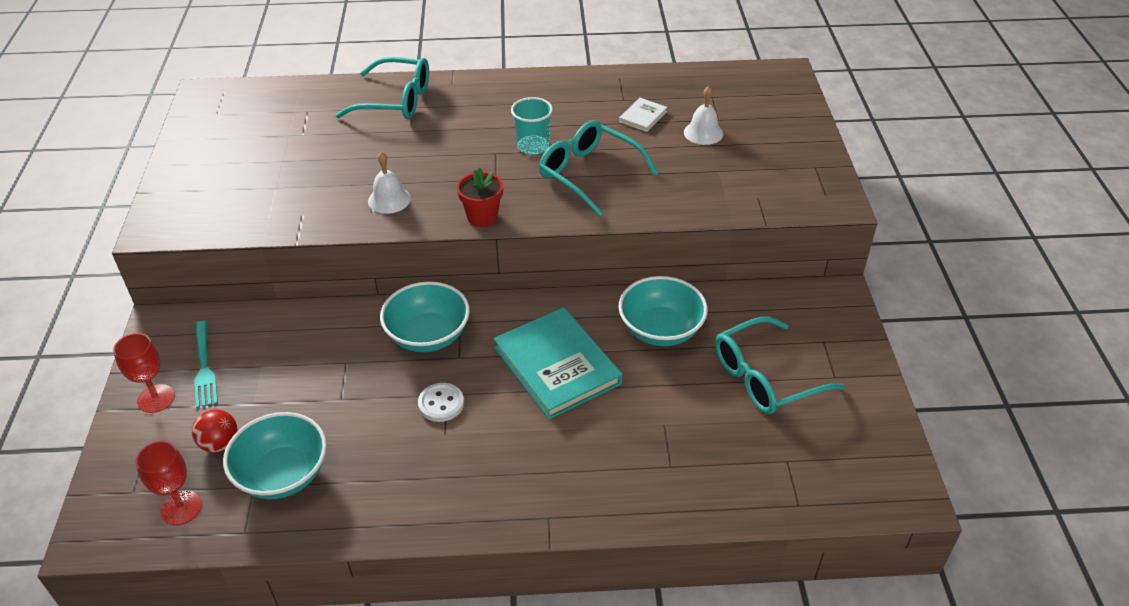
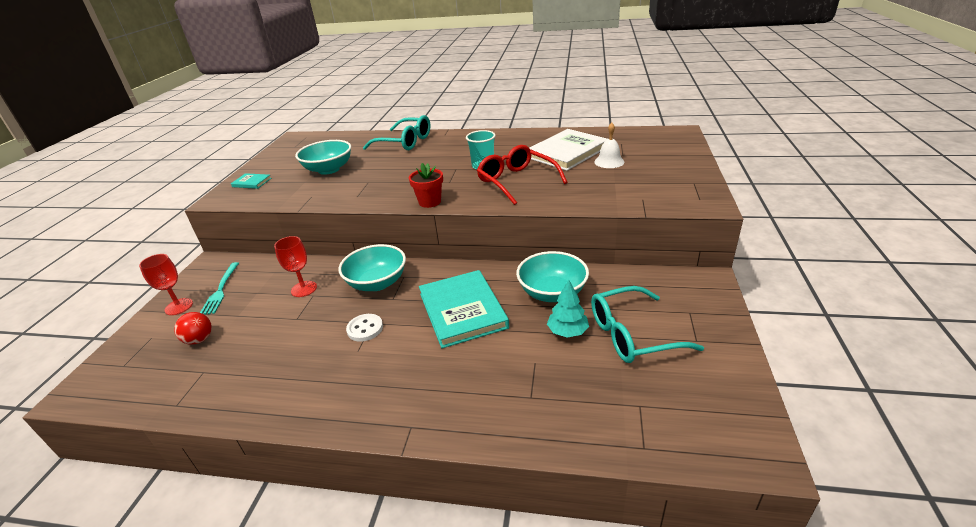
camera: 15 degrees right, 10 degrees down
(181, 508) = (146, 381): red goblet -> red goblet (304, 289)
(189, 193) = (252, 182): none -> turquoise book
(282, 474) = (227, 366): turquoise bowl -> turquoise bowl (328, 169)
(389, 199) = (372, 190): white bell -> none
(589, 174) = (516, 181): turquoise glasses -> red glasses
(643, 117) = (567, 152): white book -> white book, size x2.23
(691, 381) = (567, 331): none -> turquoise tree

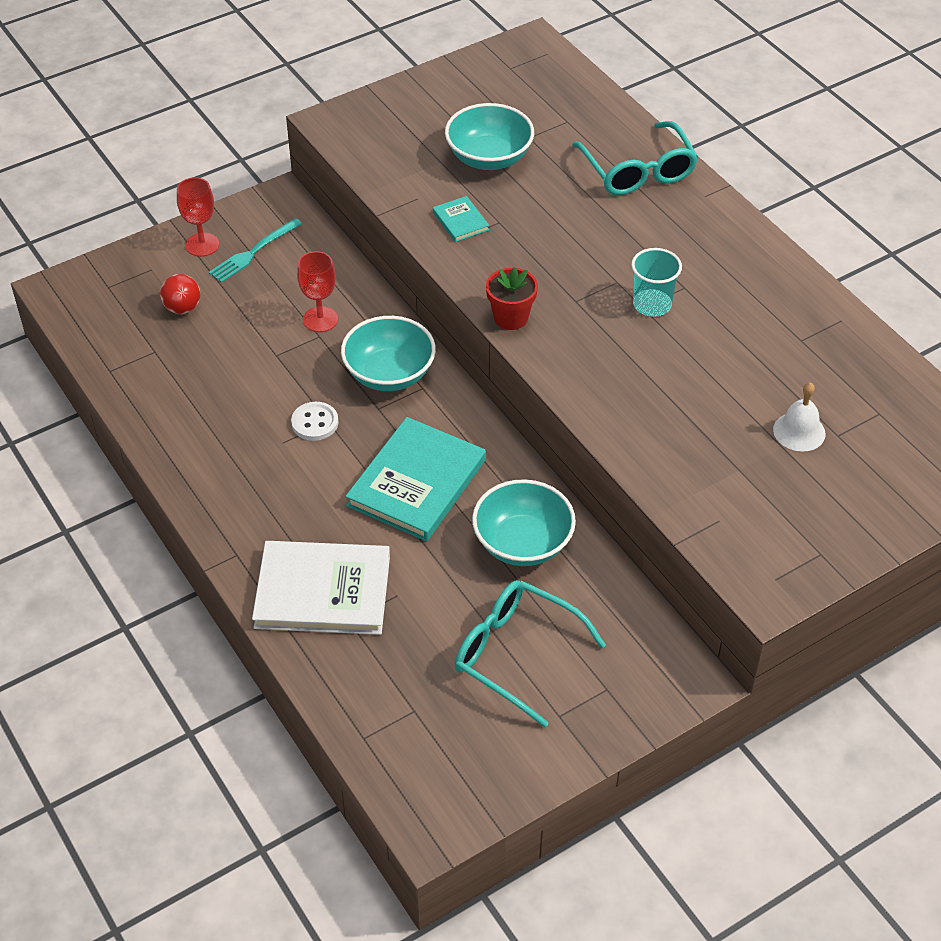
camera: 45 degrees right, 15 degrees up
(252, 182) = (390, 115): turquoise book -> turquoise book (460, 221)
(516, 181) = (643, 366): red glasses -> none
(567, 152) = (783, 369): white book -> white book (323, 592)
(567, 331) = (468, 595): turquoise tree -> none

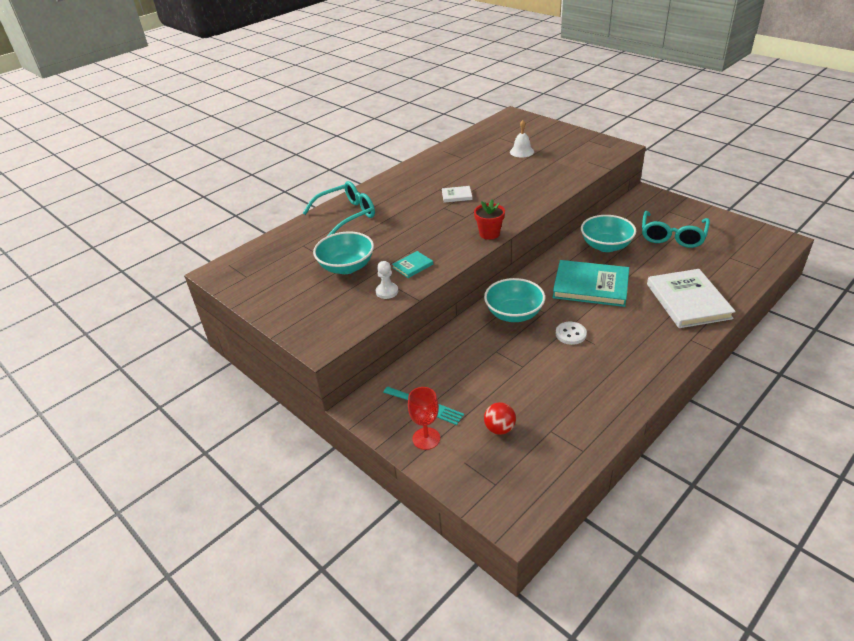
camera: 100 degrees left, 10 degrees down
(320, 319) = (480, 354): red goblet -> none
(410, 188) = (387, 291): none -> white pawn
(652, 304) = (456, 195): turquoise cup -> white book

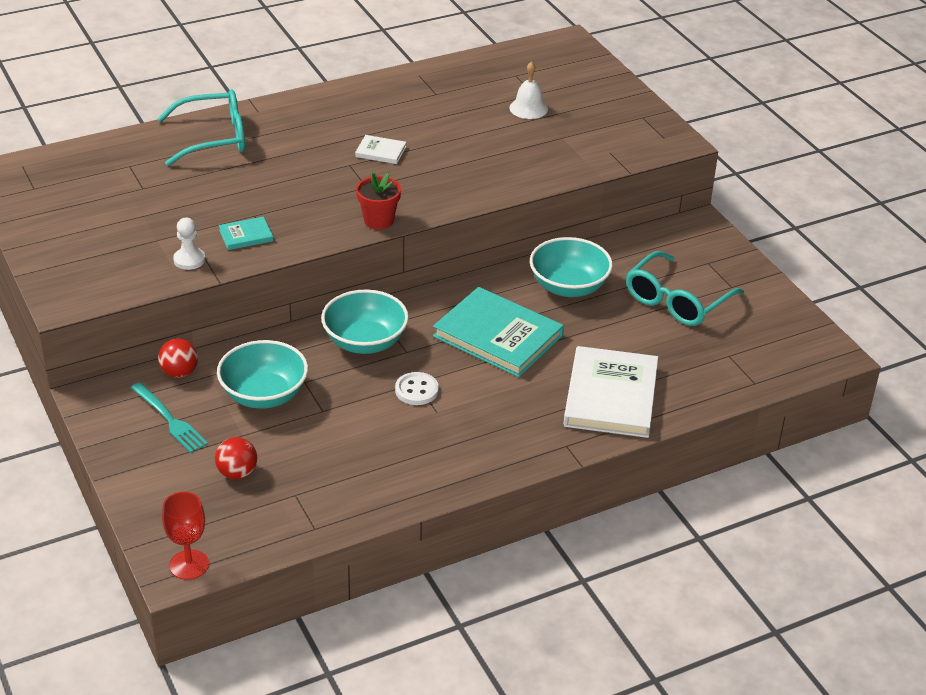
camera: 15 degrees right, 0 degrees up
(346, 267) = (163, 212): turquoise bowl -> turquoise bowl (264, 395)
(409, 371) = (179, 372): none -> red ball
(426, 438) = (144, 456): red goblet -> red goblet (189, 565)

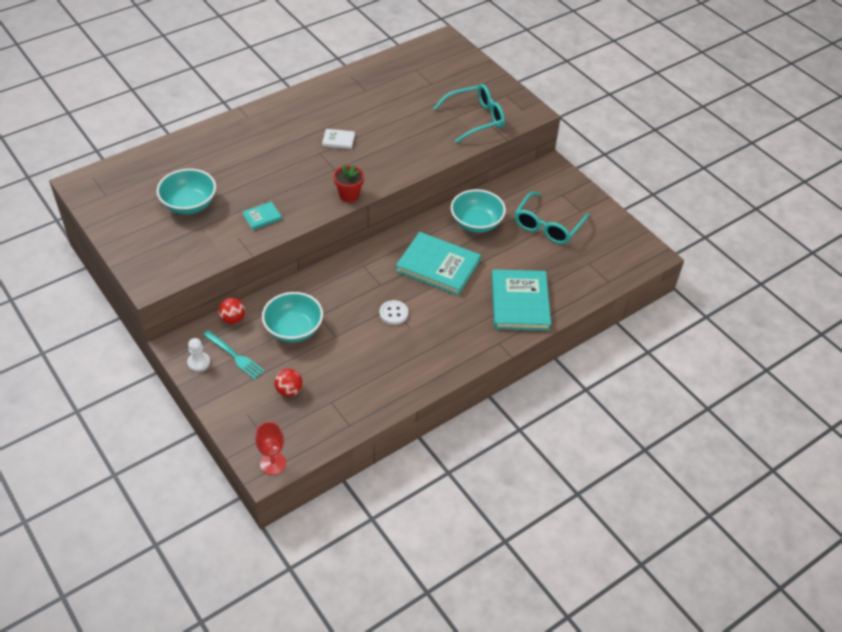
camera: 10 degrees left, 10 degrees up
(189, 260) = (228, 241): white pawn -> white pawn (198, 362)
(214, 138) = (222, 141): turquoise glasses -> turquoise glasses (475, 119)
(365, 342) = (352, 281): turquoise bowl -> turquoise bowl (189, 204)
(528, 108) = (430, 95): white bell -> none
(611, 396) = (520, 302): white book -> turquoise book

